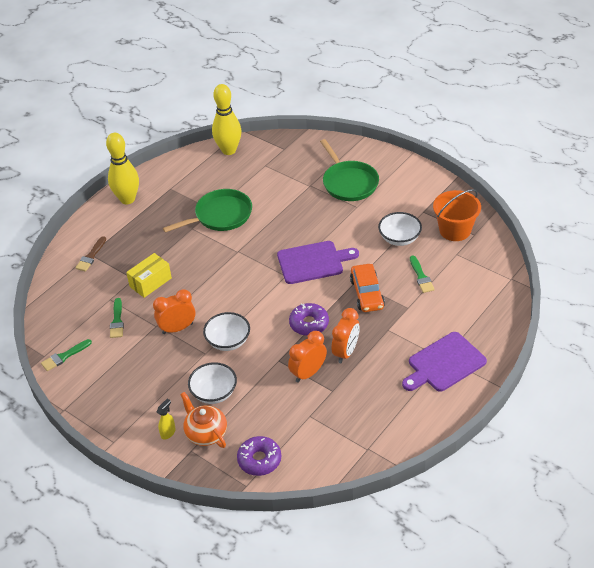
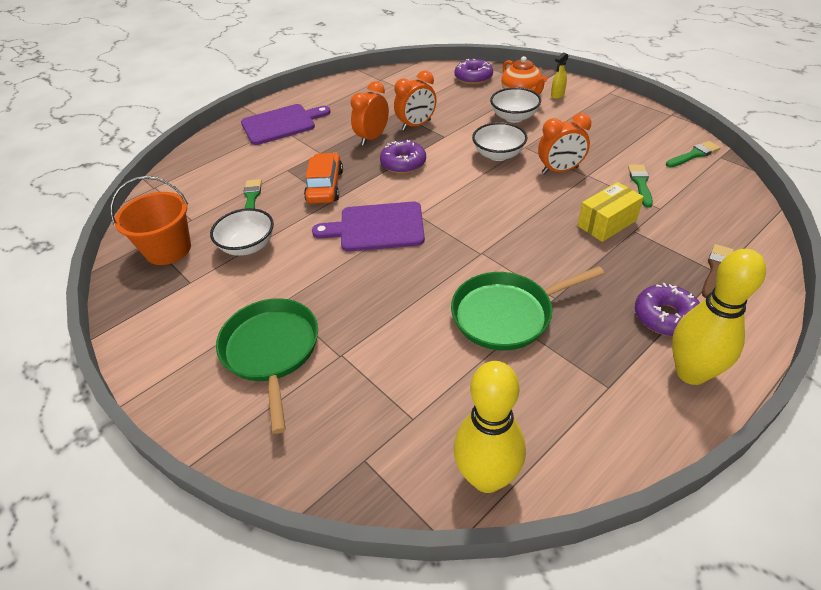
camera: 170 degrees left, 0 degrees up
(131, 224) = (665, 317): none -> purple donut

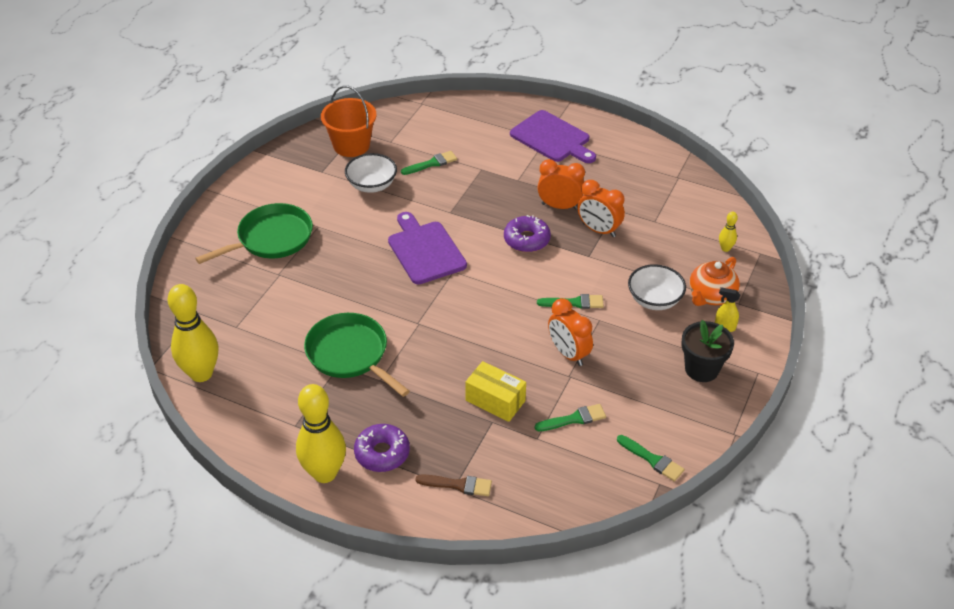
camera: 65 degrees right, 0 degrees up
(325, 186) = (468, 201): orange car -> none
(473, 77) = (725, 248): purple donut -> yellow bowling pin
(498, 155) = (574, 303): white bowl -> green brush
(599, 113) = (701, 369): none -> black flower pot

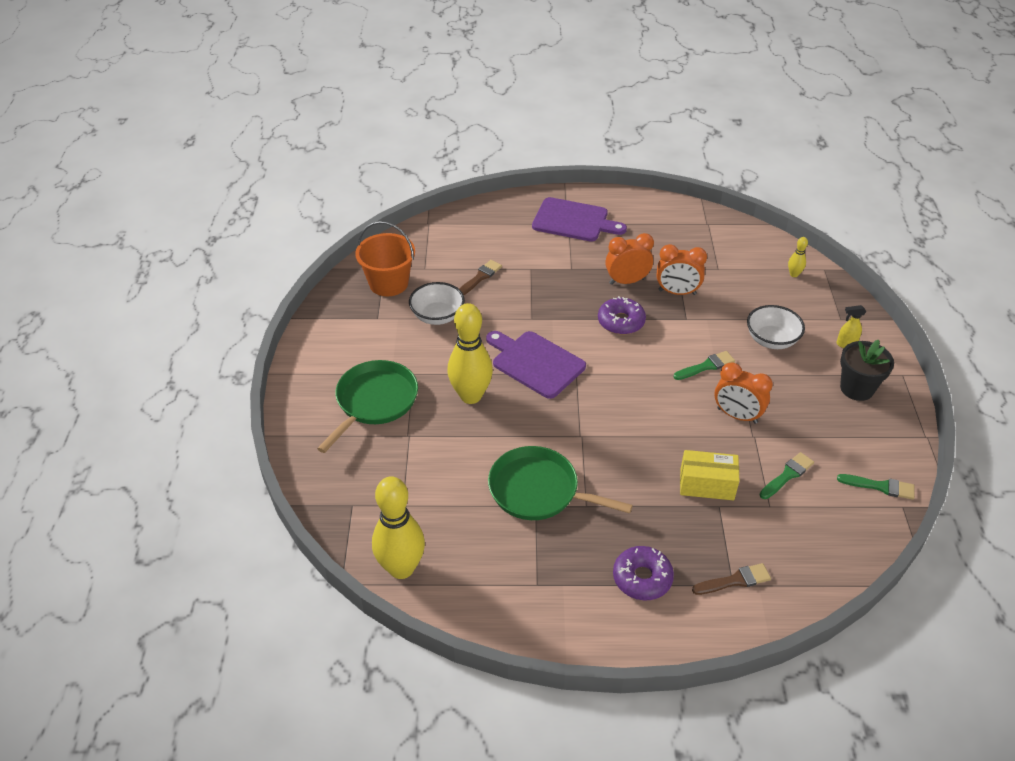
camera: 25 degrees left, 0 degrees up
(324, 473) = (602, 622): yellow bowling pin -> yellow bowling pin (471, 396)
(431, 163) = (480, 277): green brush -> brown brush
(711, 296) = (814, 320): orange teapot -> none

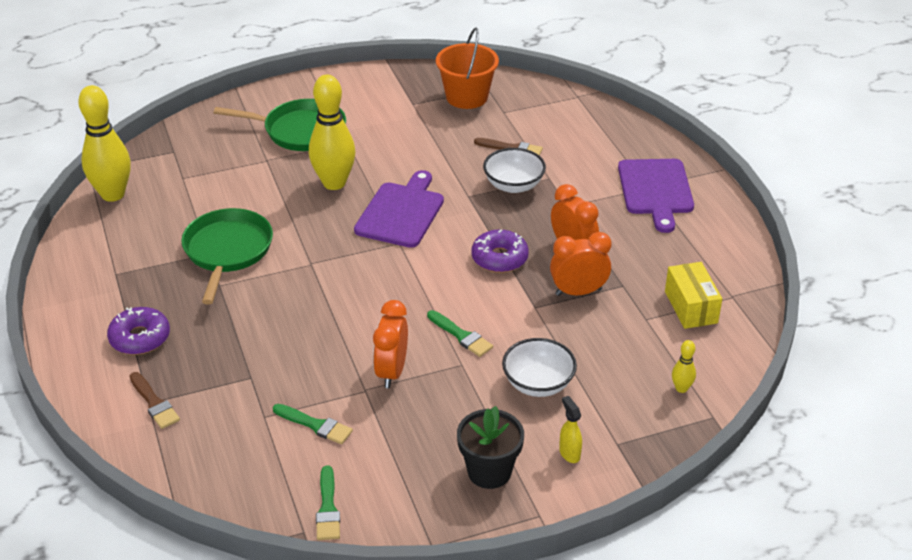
camera: 70 degrees right, 5 degrees down
(437, 316) = (436, 137): white bowl -> white bowl (513, 185)
(677, 292) = (578, 292): orange clock -> orange clock turned 90 degrees clockwise
(707, 484) = (277, 363): yellow box -> yellow box (691, 307)

